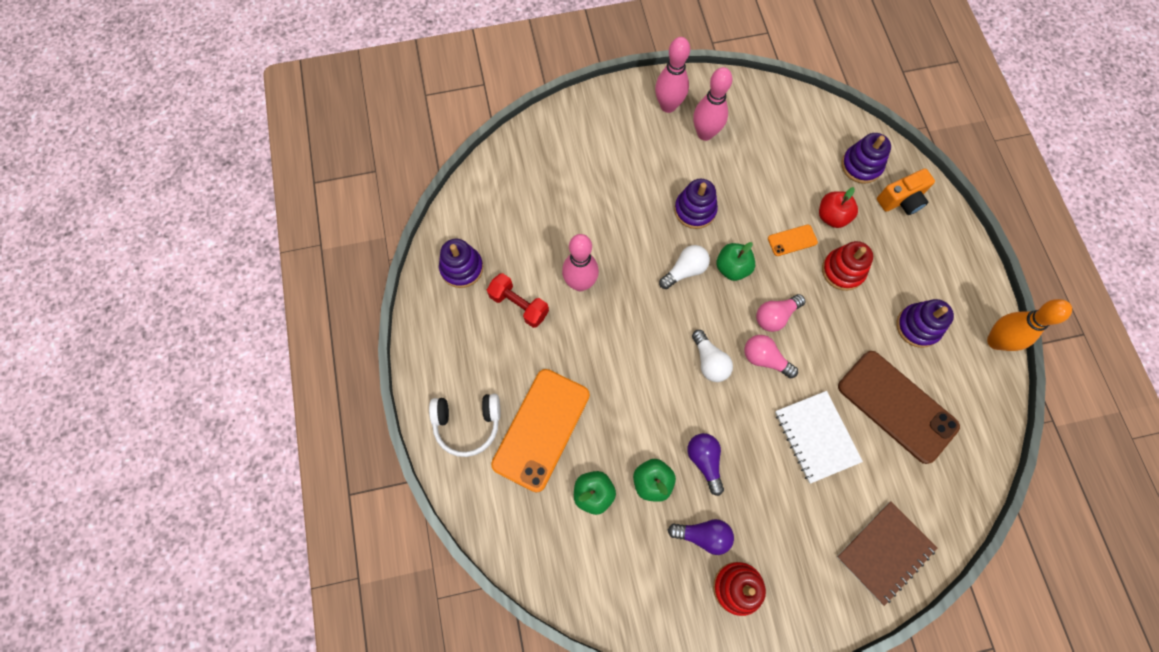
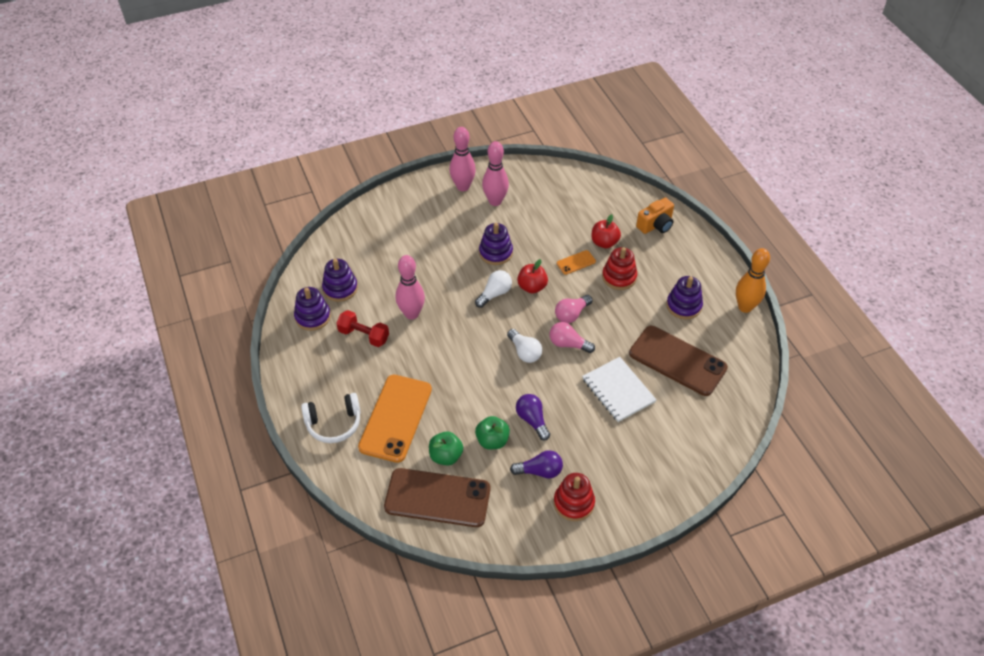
camera: 10 degrees left, 20 degrees down
(575, 550) = (437, 498): none -> brown phone
(732, 268) = (532, 287): green apple -> red apple
(861, 165) = (621, 207): purple stacking toy -> purple stacking toy (340, 288)
(885, 552) = (686, 460): brown notebook -> none

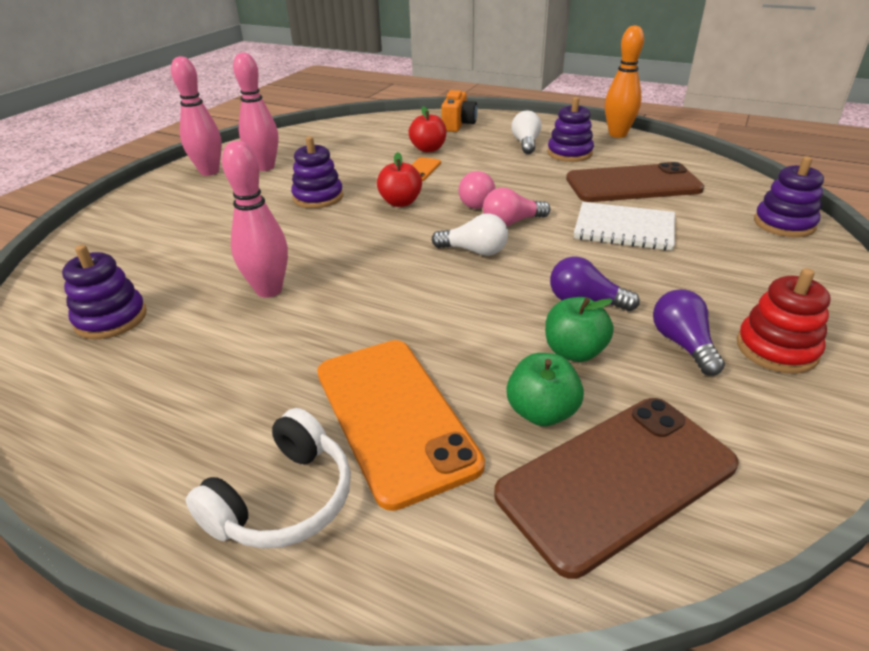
camera: 40 degrees left, 15 degrees down
(312, 317) = (85, 374): purple stacking toy -> purple stacking toy (784, 224)
(364, 335) = (213, 348): red dumbbell -> none
(494, 294) = (363, 225): white light bulb -> white light bulb (526, 144)
(539, 471) = (683, 344): purple light bulb -> purple light bulb turned 60 degrees counterclockwise
(619, 277) = (480, 161): red stacking toy -> none

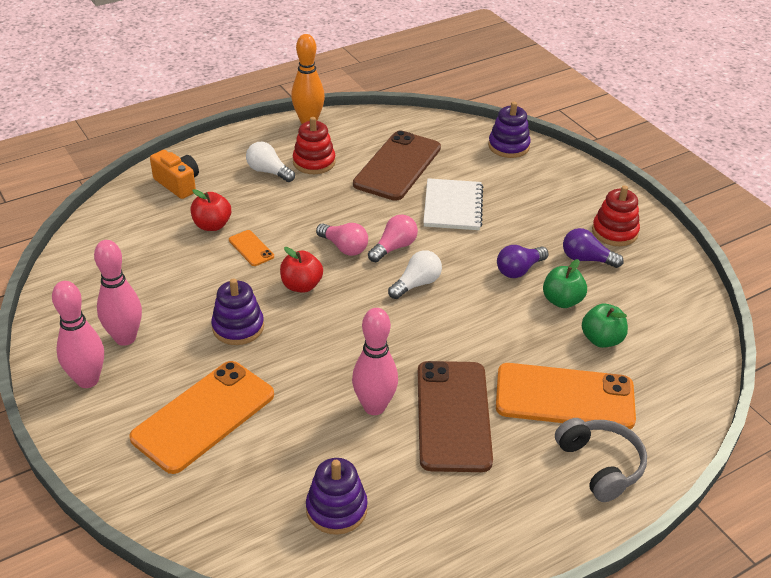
camera: 60 degrees left, 5 degrees up
(199, 221) = (204, 416): none -> orange phone
(283, 499) = (600, 465): white headphones -> grey headphones
(512, 222) = (394, 247): pink light bulb -> pink light bulb turned 150 degrees counterclockwise
(569, 153) = (314, 162): purple stacking toy -> red stacking toy
(617, 479) = (663, 340): brown phone -> brown phone (453, 415)
(624, 229) = (453, 206): white notebook -> white notebook turned 45 degrees counterclockwise

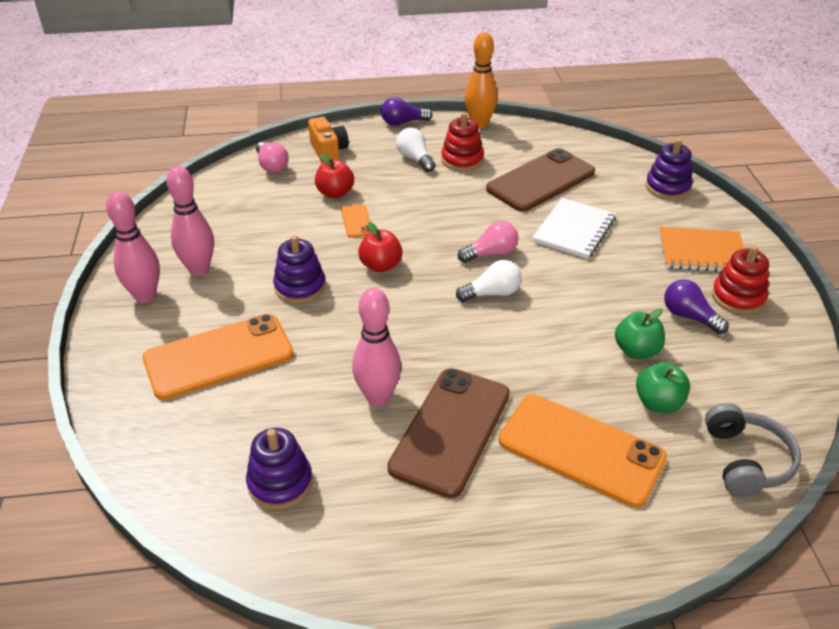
camera: 25 degrees right, 0 degrees up
(344, 247) = (442, 241): pink light bulb -> pink light bulb (272, 166)
(519, 270) = (607, 308): purple light bulb -> purple light bulb (403, 122)
(567, 199) = (702, 252): none -> orange notebook
(600, 465) = (579, 534): grey headphones -> grey headphones (746, 460)

